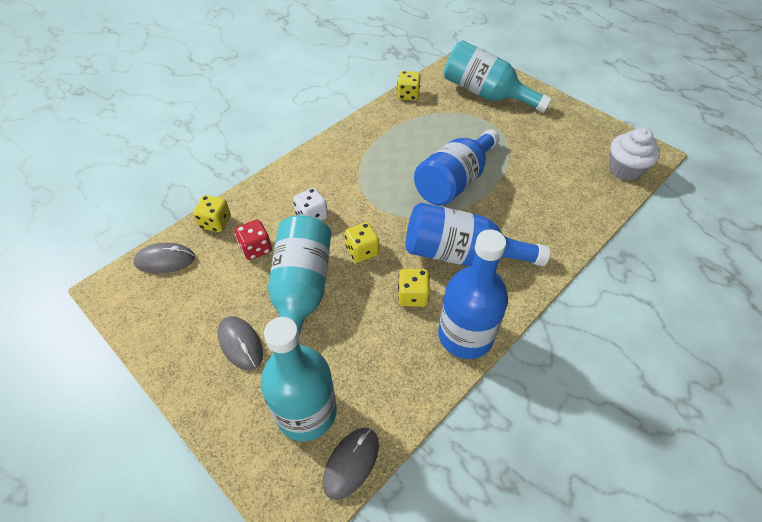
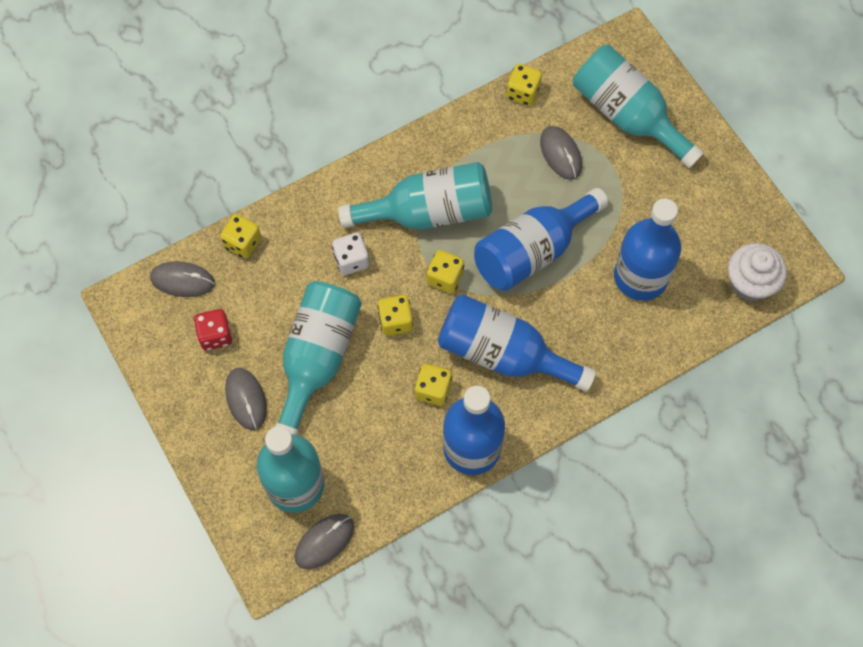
camera: 15 degrees right, 15 degrees up
(256, 248) = (281, 289): red dice -> red dice (215, 335)
(365, 174) = (428, 213): none -> turquoise bottle
(393, 212) = (445, 278): none -> yellow dice
(449, 122) = (560, 154): none -> grey mouse
(544, 181) = (640, 276): none -> blue bottle

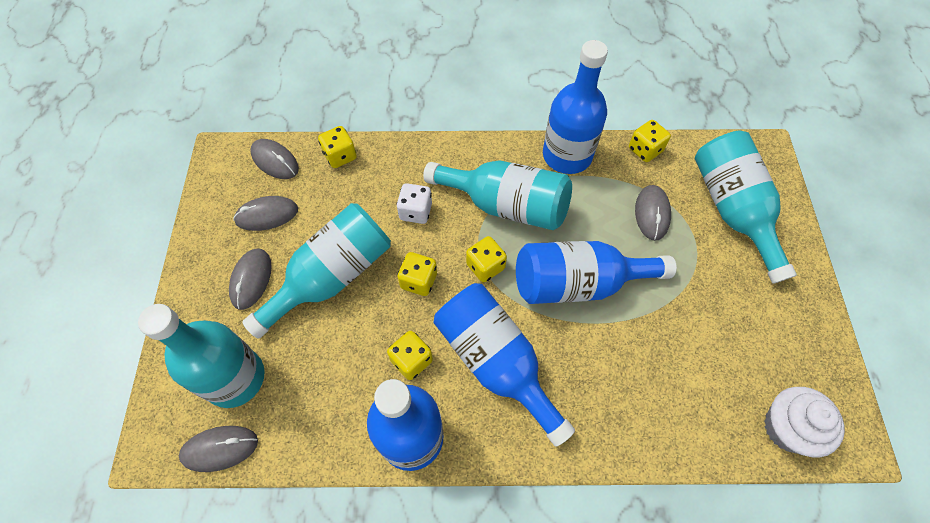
camera: 30 degrees right, 5 degrees down
(215, 335) = (267, 215): red dice -> grey mouse
(640, 276) = (672, 361): blue bottle -> blue bottle (567, 155)

